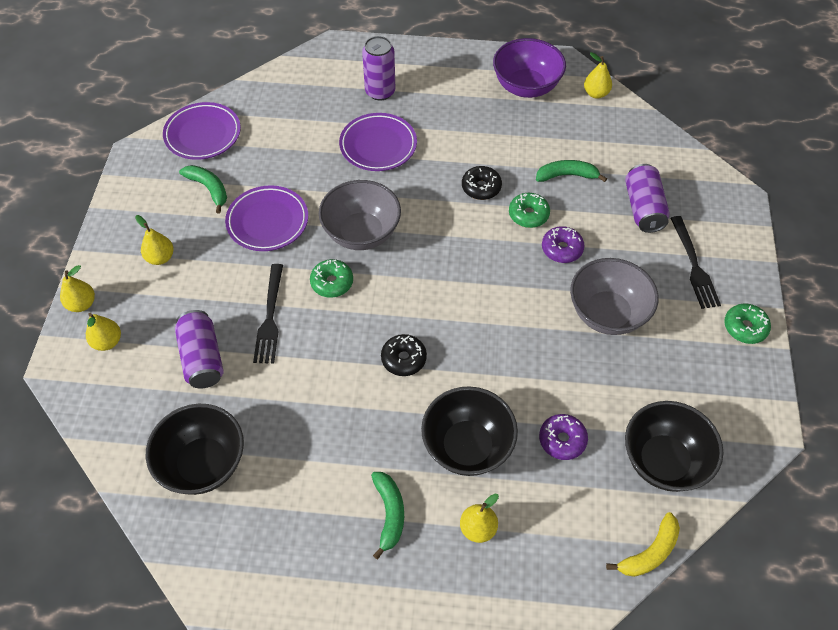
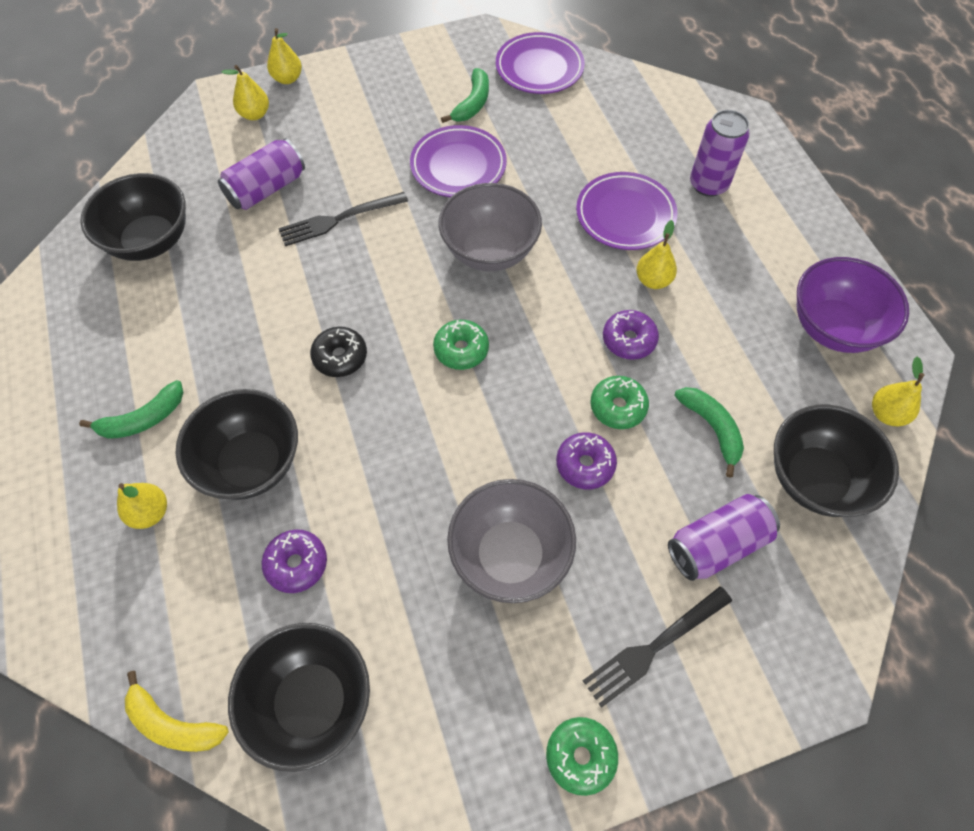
camera: 65 degrees right, 5 degrees up
(160, 258) = (367, 107): yellow pear -> yellow pear (653, 280)
(332, 282) = (409, 252): green donut -> green donut (461, 350)
(481, 187) = (629, 340): black donut -> purple donut
(622, 144) = (815, 479): none -> black bowl

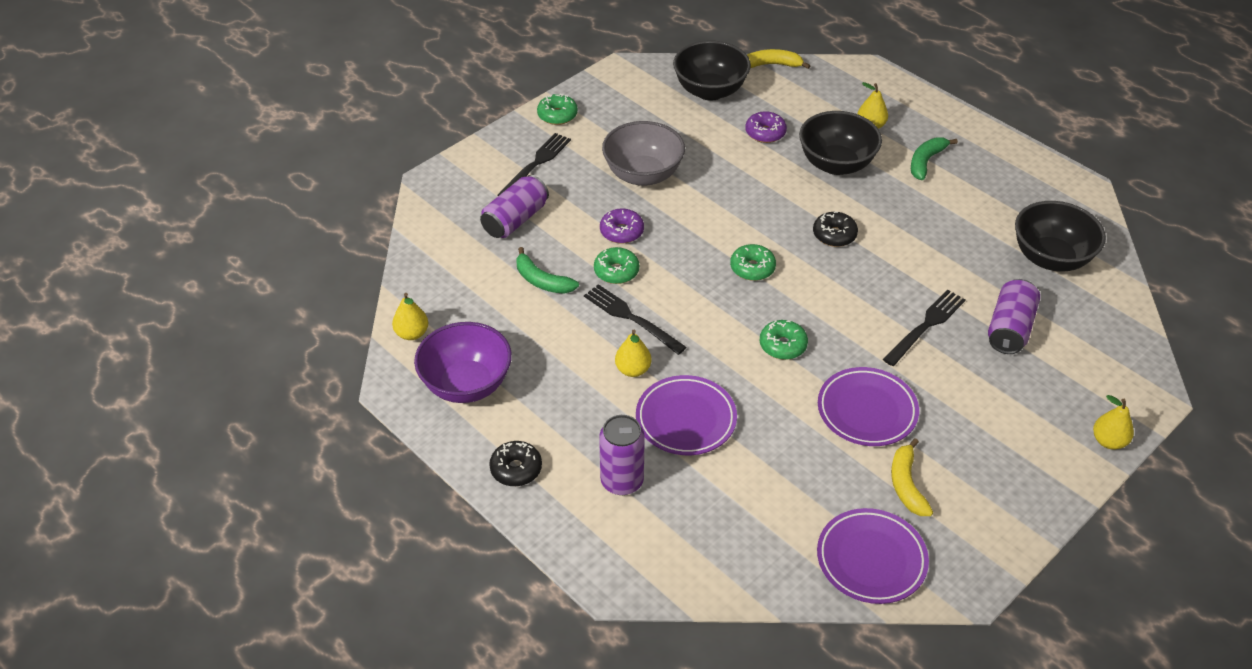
camera: 155 degrees right, 15 degrees down
(255, 114) = (1095, 391): yellow pear -> none
(472, 104) = (906, 484): green banana -> yellow banana
(490, 251) = (782, 345): grey bowl -> green donut
(629, 340) = (630, 317): purple donut -> black fork
(802, 226) = (516, 469): none -> black donut
(815, 479) = (458, 275): black bowl -> none

